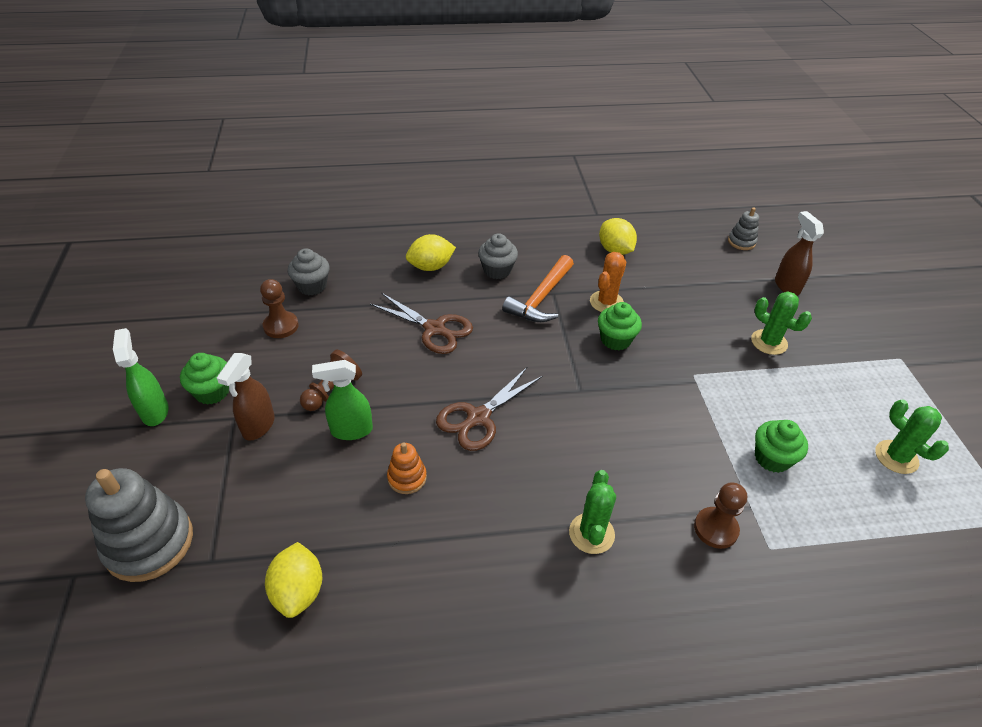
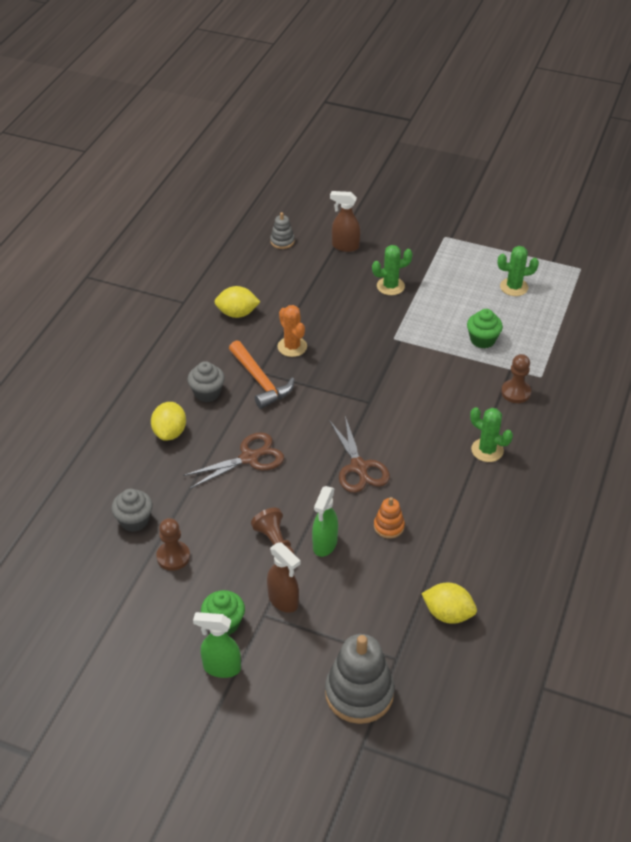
camera: 60 degrees left, 0 degrees up
(615, 340) = (334, 361): green cupcake -> none

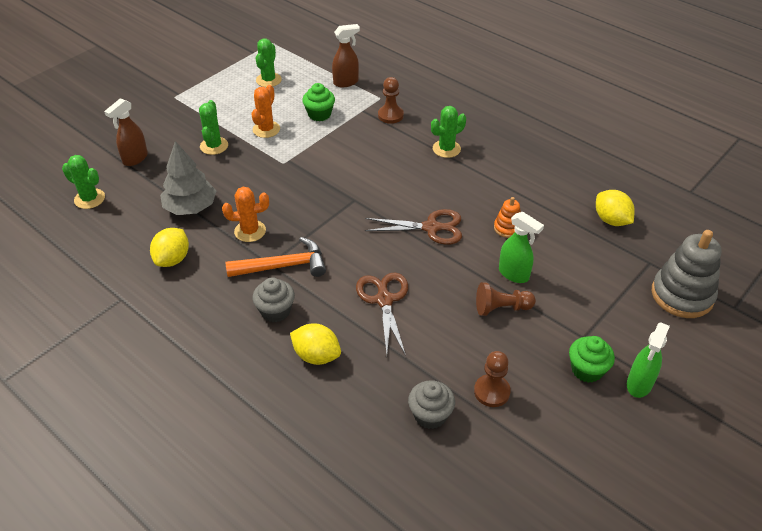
camera: 70 degrees left, 0 degrees up
(282, 241) = (89, 199): grey stacking toy -> green cactus
(283, 601) = (571, 319): brown spray bottle -> brown spray bottle (346, 82)
(302, 301) = (190, 207): none -> grey tree
(435, 311) = (266, 129): none -> orange cactus
(448, 614) = (611, 220): yellow lemon -> yellow lemon turned 75 degrees counterclockwise

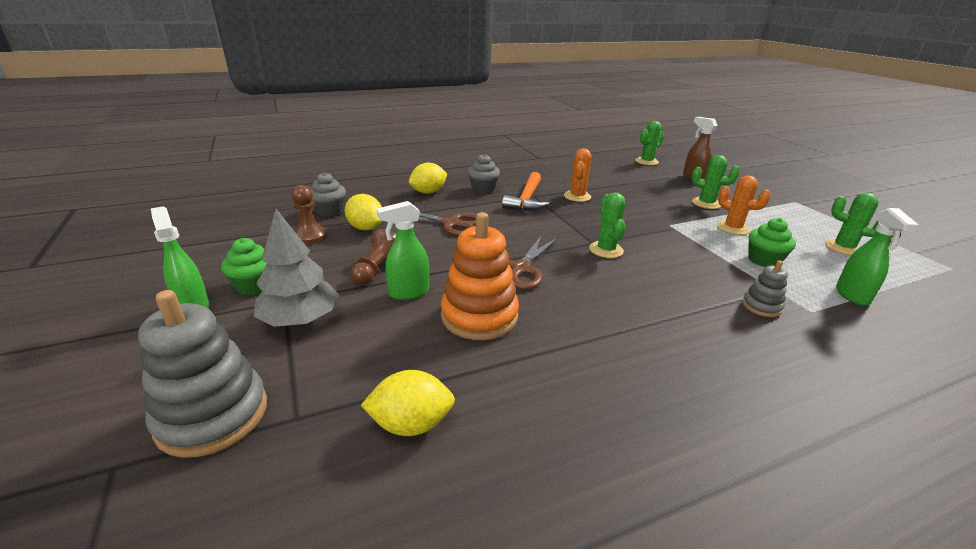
camera: 115 degrees right, 15 degrees down
(173, 259) = (564, 172): yellow lemon -> yellow lemon (365, 228)
(190, 207) = (620, 184): grey tree -> grey tree (300, 319)
(346, 82) = (852, 296): brown spray bottle -> green spray bottle
(390, 115) = (761, 306): brown pawn -> grey stacking toy
(446, 149) = (667, 326): green cactus -> green cactus (606, 250)
(507, 228) = (479, 316): orange stacking toy -> orange stacking toy, size x2.00

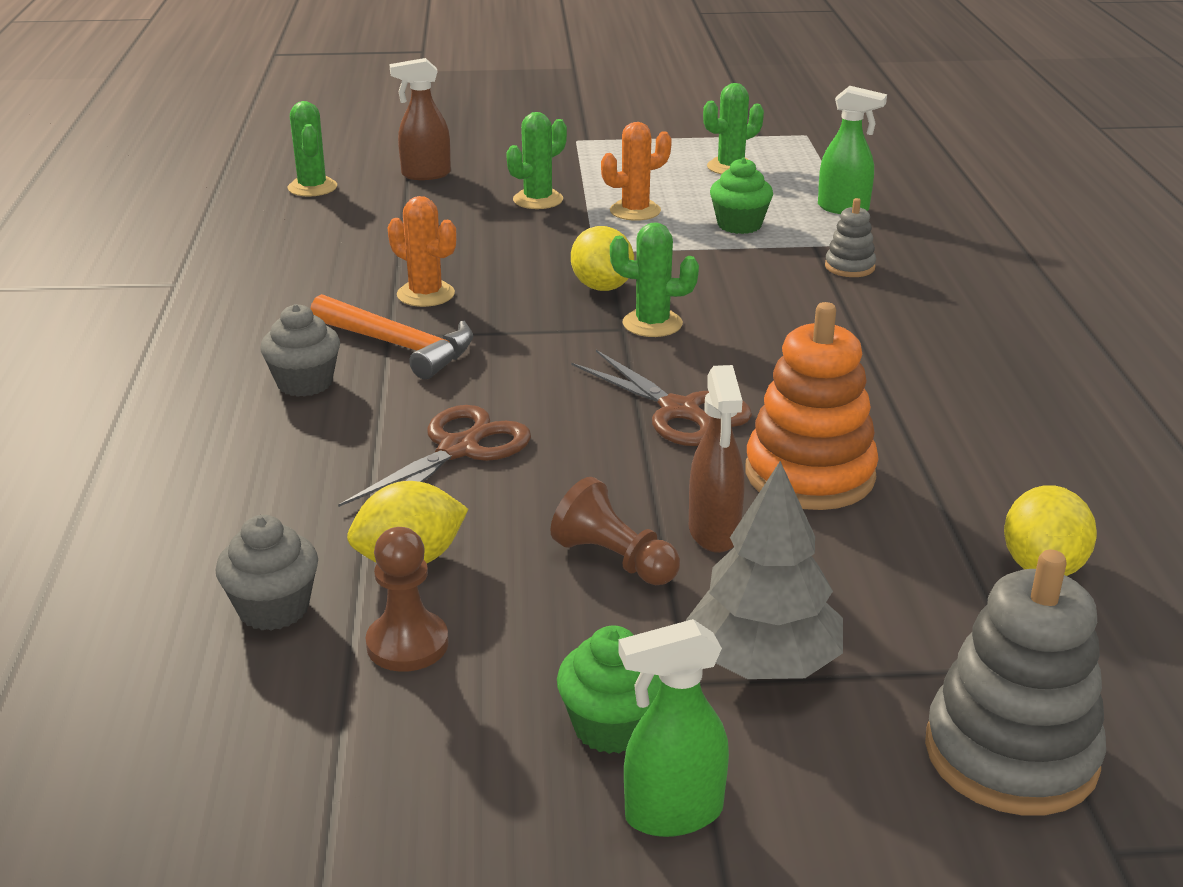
camera: 70 degrees left, 0 degrees up
(408, 293) = (714, 533): green spray bottle -> brown spray bottle
(428, 192) = (264, 453): yellow lemon -> yellow lemon (602, 287)

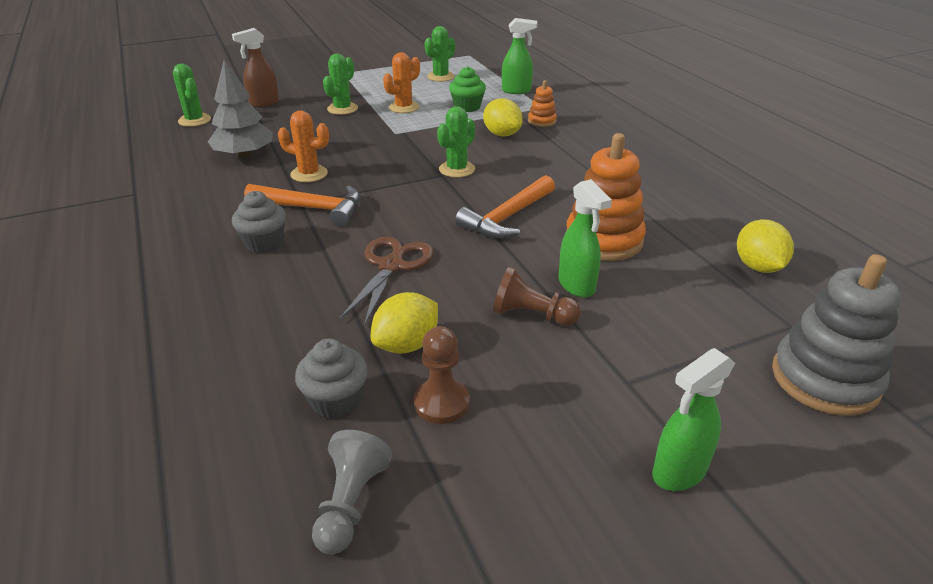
camera: 20 degrees left, 5 degrees up
(217, 732) = (350, 503): none -> grey pawn
(602, 287) = (413, 153): yellow lemon -> yellow lemon (502, 134)
(612, 726) = (604, 424): green cupcake -> none
(652, 324) = (457, 169): green cactus -> green cactus turned 45 degrees counterclockwise
(680, 411) = (508, 217): brown scissors -> orange hammer
(714, 533) = (576, 286): brown spray bottle -> green spray bottle
(763, 662) = (658, 358): grey tree -> grey tree (244, 155)
(849, 267) = (542, 121): grey stacking toy -> orange stacking toy

